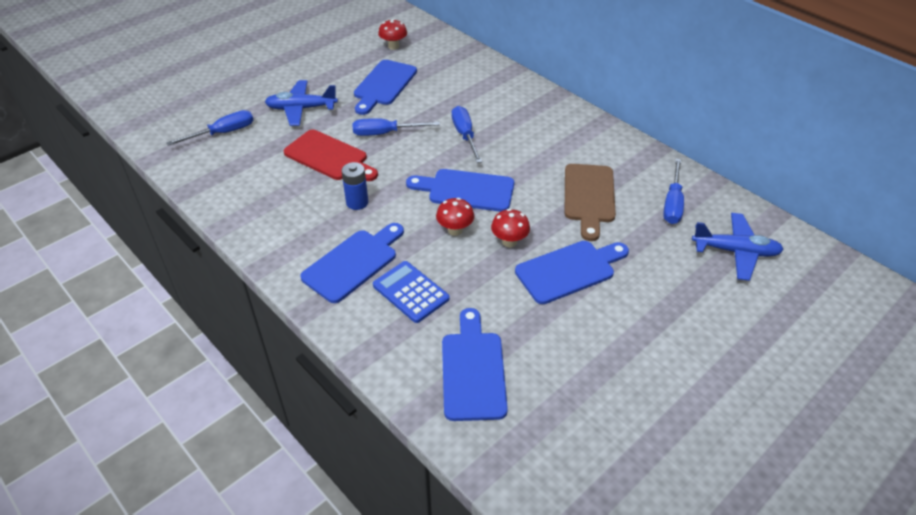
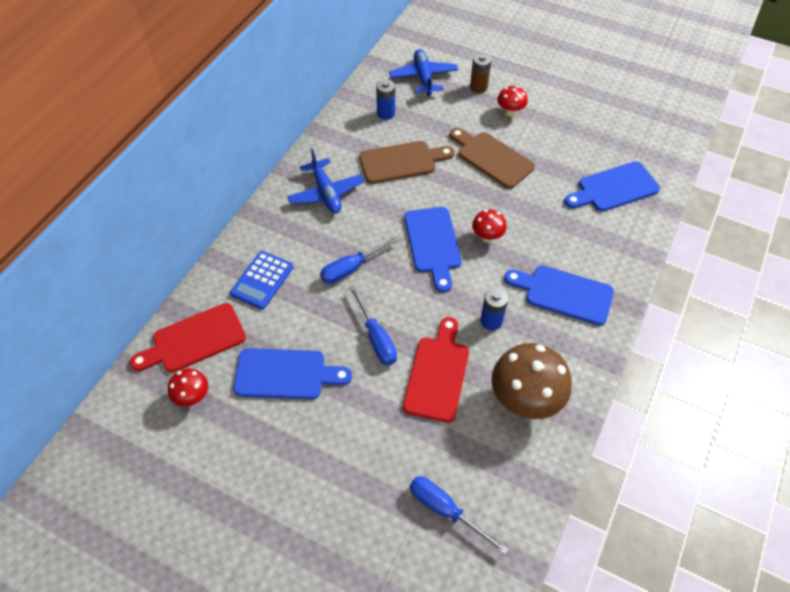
camera: 110 degrees left, 10 degrees up
(269, 198) = (525, 400): none -> brown mushroom
(301, 109) = (364, 443): blue plane -> blue plane (326, 193)
(411, 292) = (570, 244): blue calculator -> blue calculator (262, 280)
(441, 52) = (194, 340): none -> red cutting board
(509, 242) = (481, 199): red mushroom -> red mushroom (510, 112)
(569, 270) = (492, 158): blue cutting board -> brown cutting board
(672, 203) = (386, 113): blue screwdriver -> blue battery
(706, 299) = (478, 87): none -> brown battery

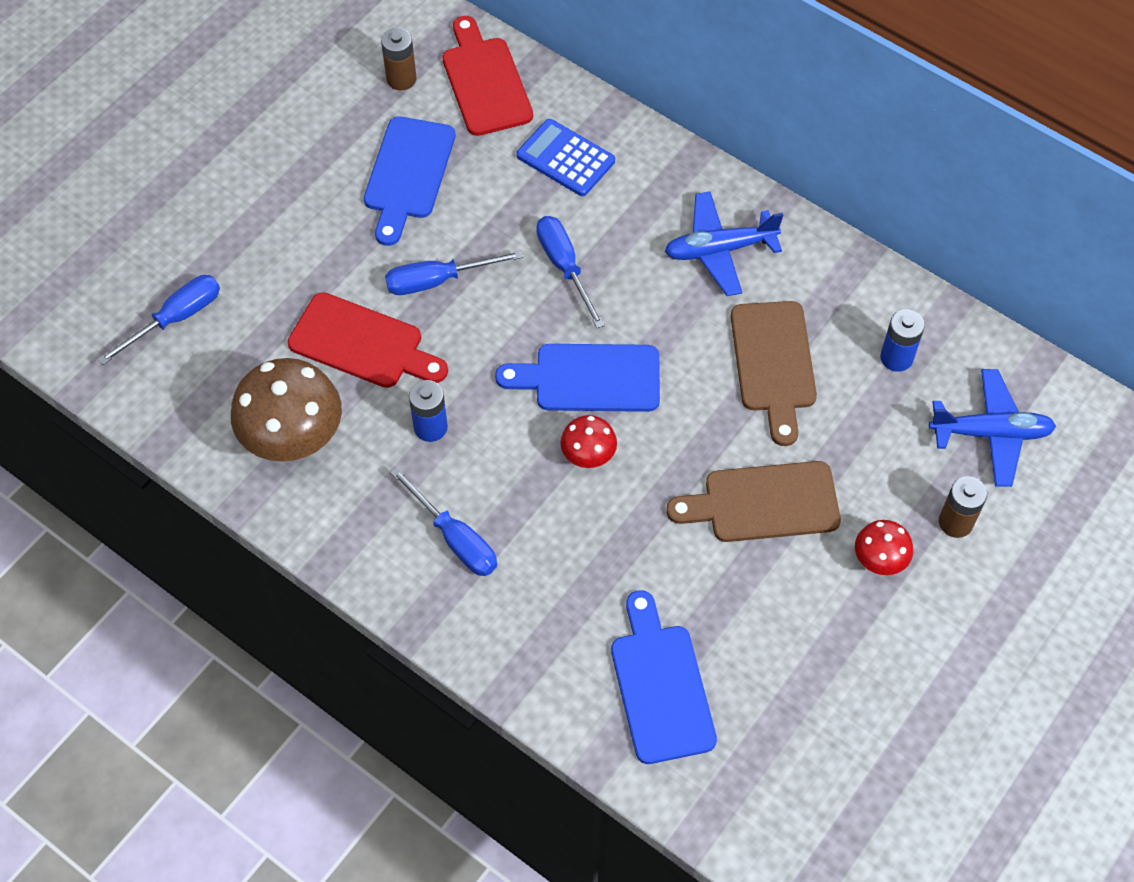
camera: 100 degrees right, 5 degrees up
(193, 397) = (401, 79): red mushroom -> brown battery
(492, 158) = (763, 503): brown cutting board -> brown cutting board turned 150 degrees counterclockwise
(564, 294) = (455, 538): blue cutting board -> blue screwdriver

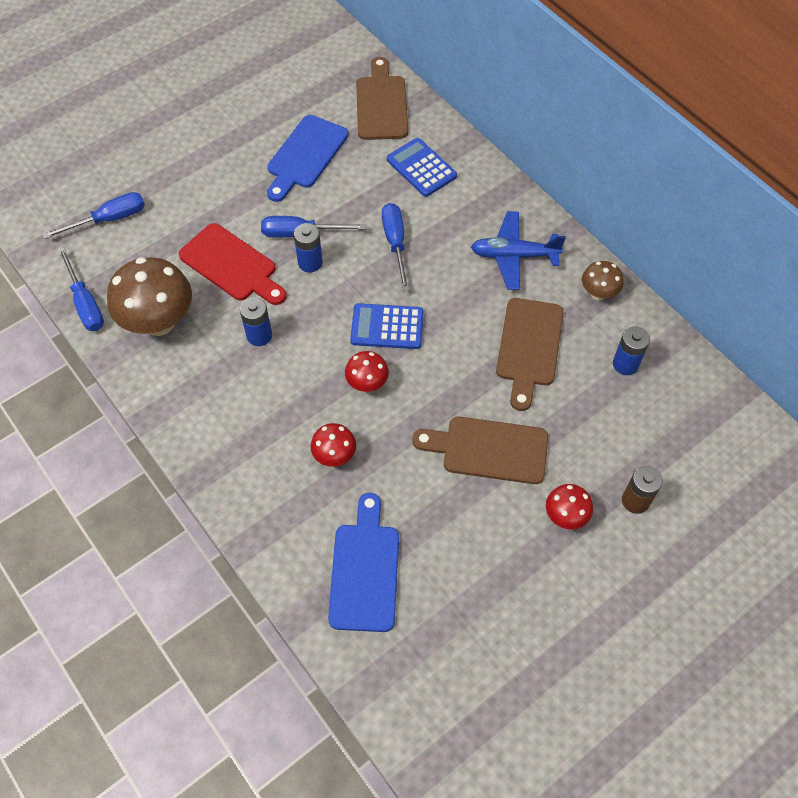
camera: 15 degrees right, 0 degrees up
(401, 79) = (323, 91): brown battery -> none
(455, 538) = (249, 420): blue screwdriver -> blue screwdriver (85, 303)
(463, 317) = (310, 263): none -> blue battery
(485, 82) = (381, 104): red cutting board -> brown cutting board
(577, 556) = (334, 456): none -> red mushroom
(589, 378) = (387, 327): blue cutting board -> blue calculator
(838, 275) = (598, 293): none -> brown mushroom
(990, 433) = (683, 438): blue plane -> none

